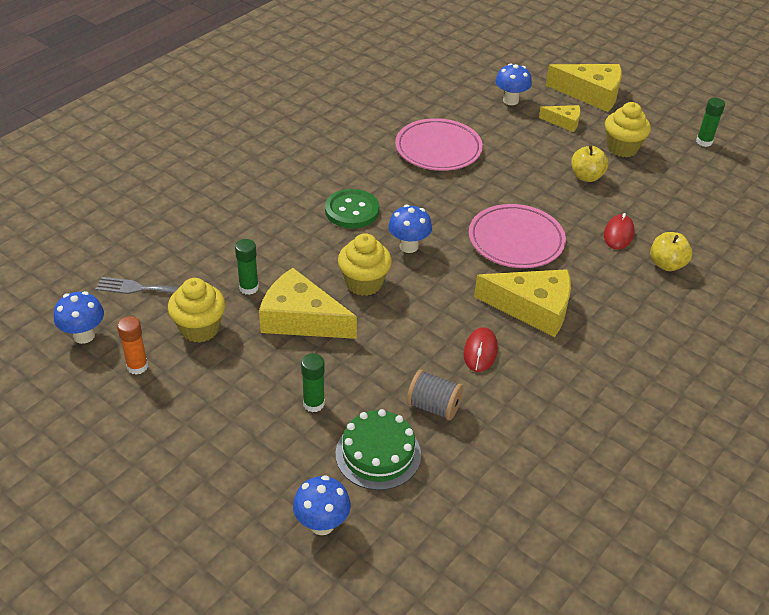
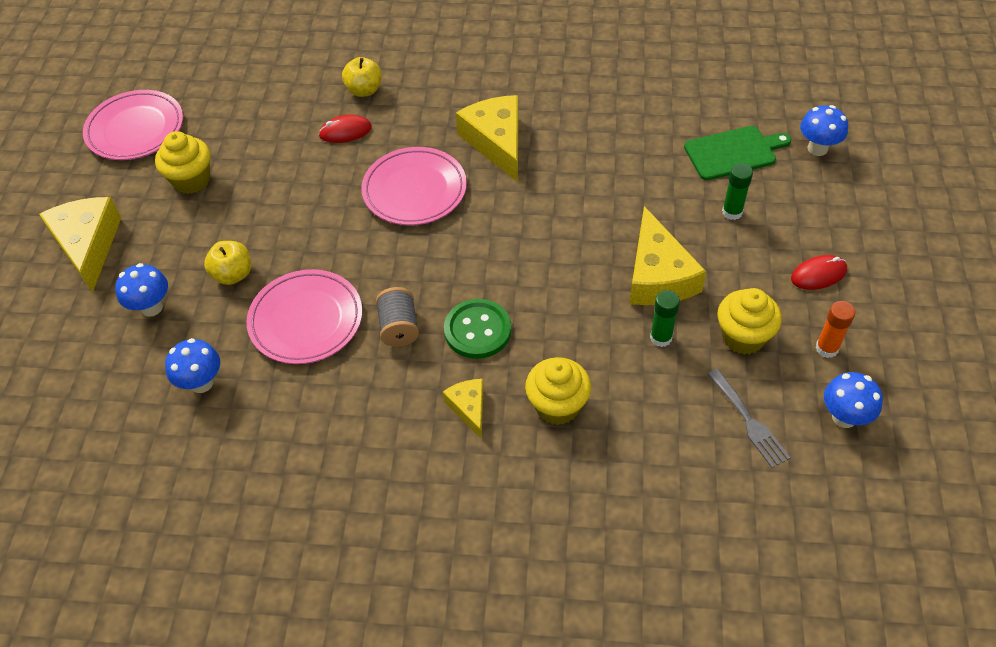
camera: 120 degrees left, 10 degrees up
(364, 283) = (572, 260): yellow cupcake -> yellow cupcake (557, 406)
(378, 454) = (733, 152): green cake -> green cutting board
(408, 246) = (492, 257): blue mushroom -> blue mushroom (202, 383)
(434, 406) = (659, 147): grey spool -> grey spool (399, 327)
(480, 351) = (577, 149): red mouse -> red mouse (818, 274)
(564, 122) = (169, 243): yellow cheese -> yellow cheese (469, 408)
(586, 176) = (267, 185): yellow apple -> yellow apple (233, 274)
(704, 142) = (135, 129): green glue stick -> pink plate

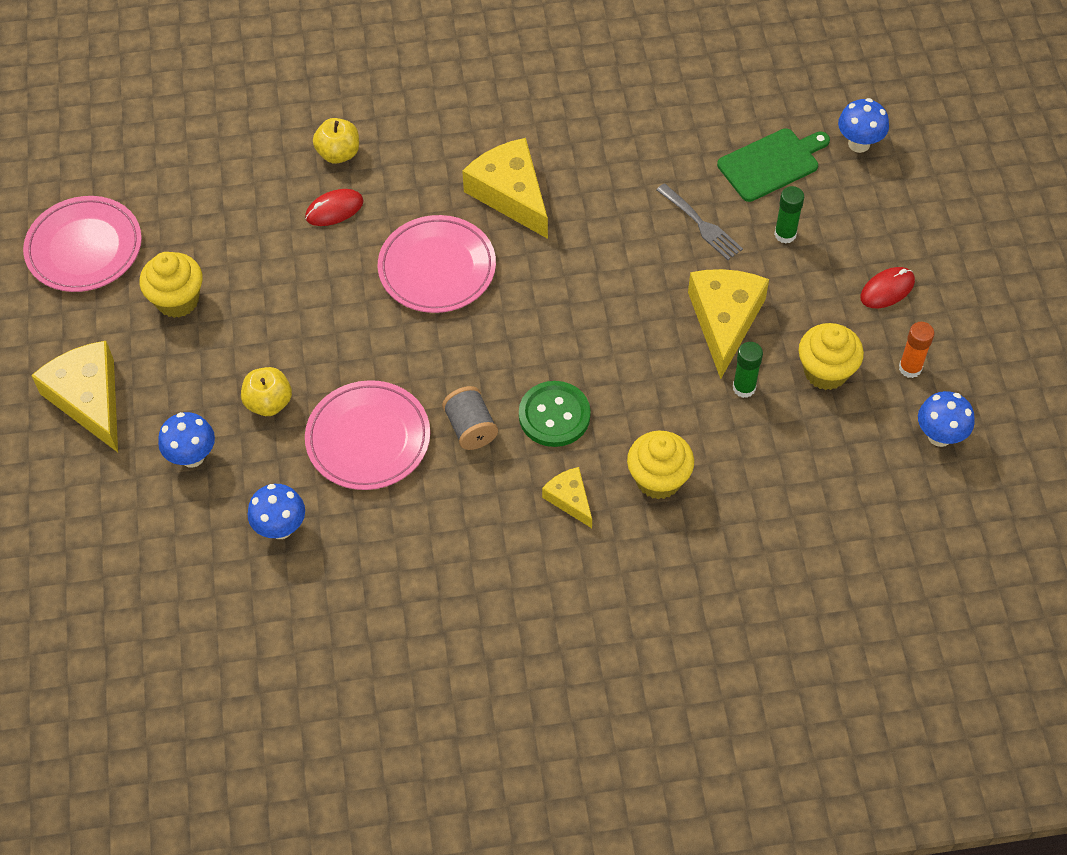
camera: 15 degrees left, 5 degrees up
(658, 275) = (725, 320): yellow cheese -> yellow cheese turned 150 degrees counterclockwise
(749, 421) = (850, 458): grey fork -> grey fork (701, 224)

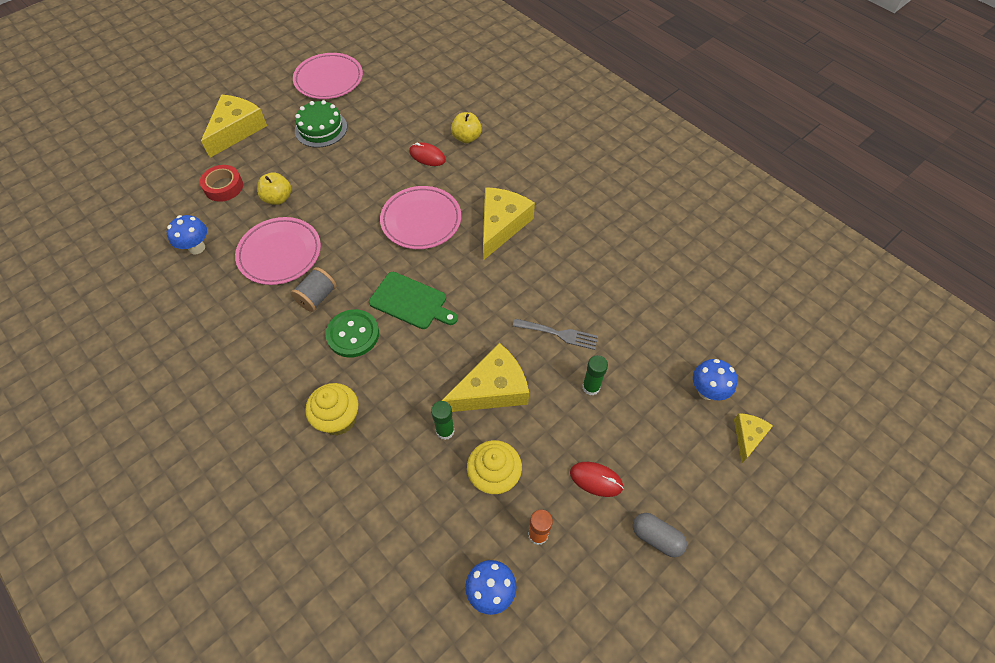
camera: 55 degrees right, 0 degrees up
(177, 300) = (321, 128): yellow cupcake -> green cake
(192, 456) = (223, 187): blue mushroom -> red tape
(570, 499) = (294, 377): yellow cheese -> yellow cheese (747, 436)
(701, 224) = (559, 334): grey fork -> grey fork turned 90 degrees counterclockwise
(771, 163) = (642, 347): green cutting board -> green cutting board (411, 302)
(975, 277) = (656, 537): none -> grey capsule

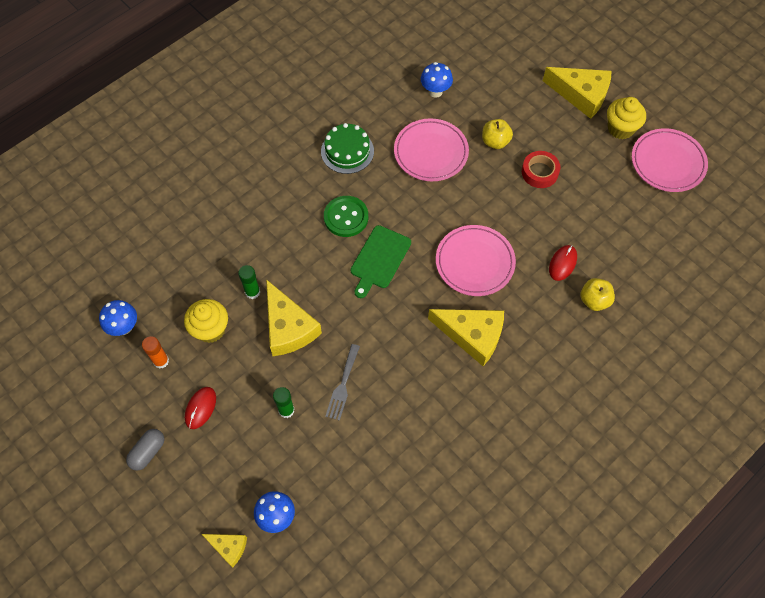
camera: 90 degrees right, 5 degrees up
(223, 187) = (506, 98): red tape -> red tape (539, 172)
(317, 297) = (384, 186): grey spool -> none
(321, 128) = (592, 164): green cake -> green cake (347, 151)
(338, 419) = (268, 215): yellow cupcake -> yellow cupcake (620, 128)

